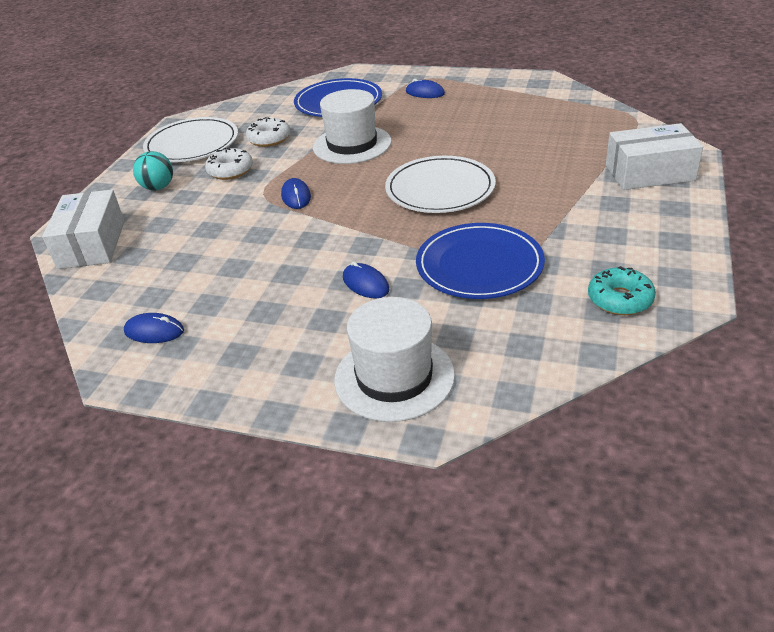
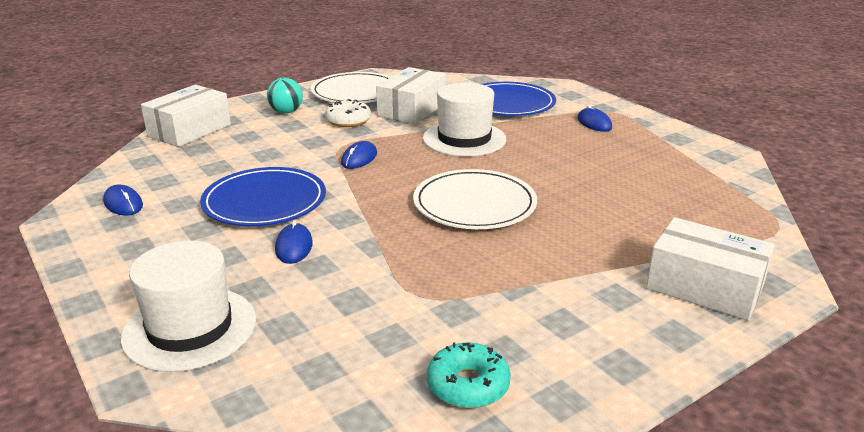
camera: 35 degrees right, 10 degrees down
(269, 139) = (412, 110): white donut -> white box
(479, 265) = (399, 281): blue plate -> blue plate (264, 201)

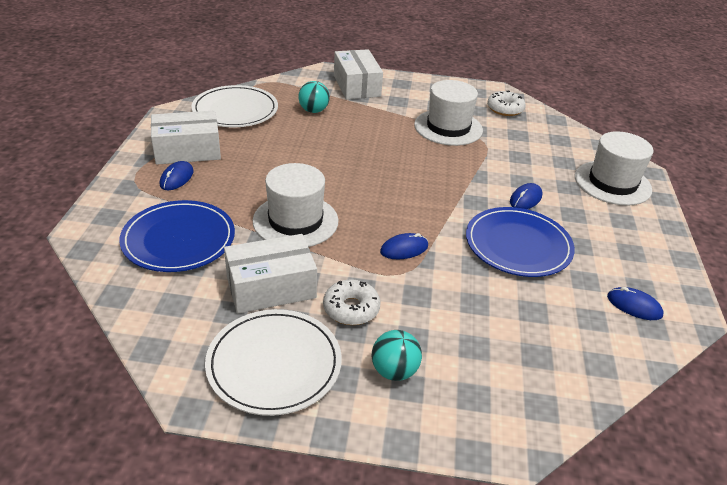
camera: 140 degrees left, 10 degrees up
(123, 204) = (634, 306): blue mouse -> blue mouse turned 60 degrees counterclockwise
(190, 130) = (529, 401): white box -> white box (187, 150)
(468, 385) = (505, 109): turquoise donut -> white donut
(474, 204) = (384, 168): white plate -> white plate (235, 110)
(492, 291) = (448, 127): none -> white hat
(655, 223) = (313, 111): none -> turquoise ball

